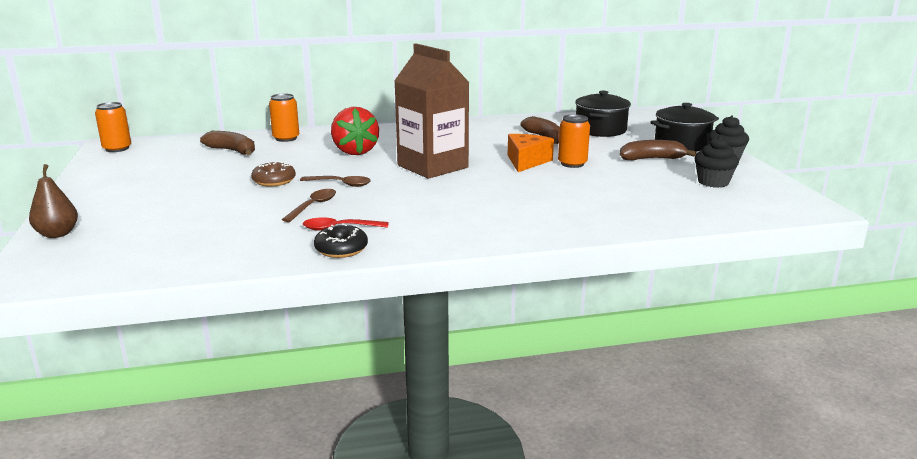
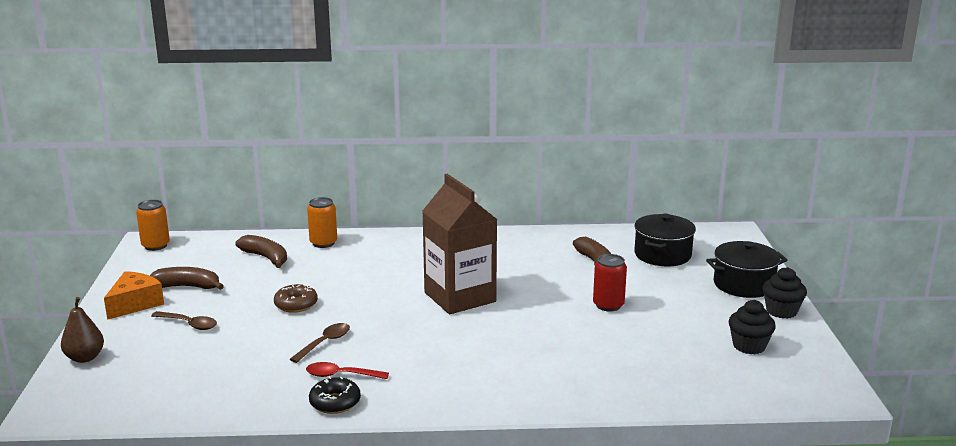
camera: 10 degrees right, 0 degrees up
(341, 184) = (360, 315): brown spoon -> brown spoon (189, 324)
(355, 151) = (387, 268): red strawberry -> none
(526, 161) = (560, 298): orange cheese -> orange cheese (135, 304)
(572, 164) = (608, 305): orange can -> red can
(652, 159) = (698, 305): brown banana -> brown banana (187, 287)

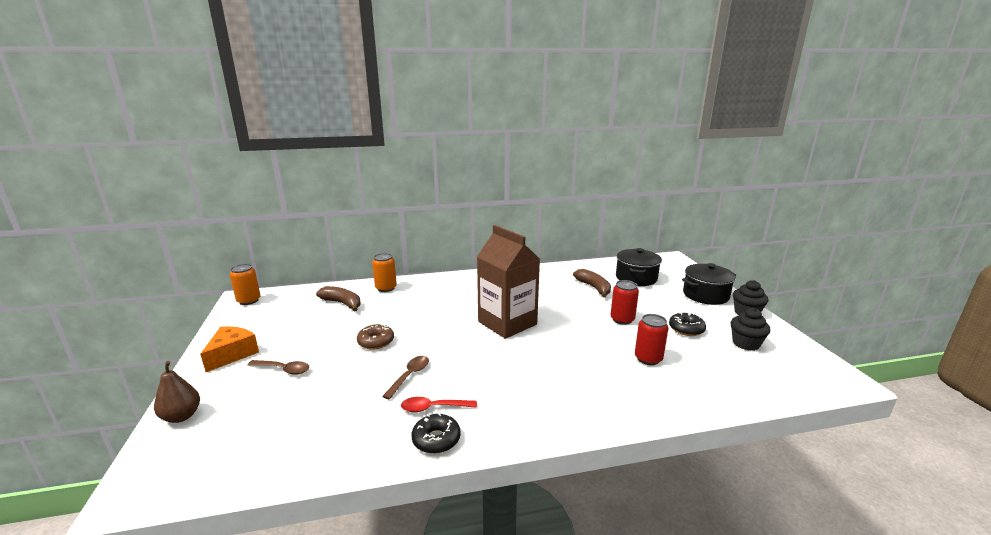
camera: 10 degrees left, 0 degrees up
(187, 287) = (278, 334): brown banana -> none
(612, 351) = (648, 358): none -> red can
(684, 323) = (686, 329): none -> black donut

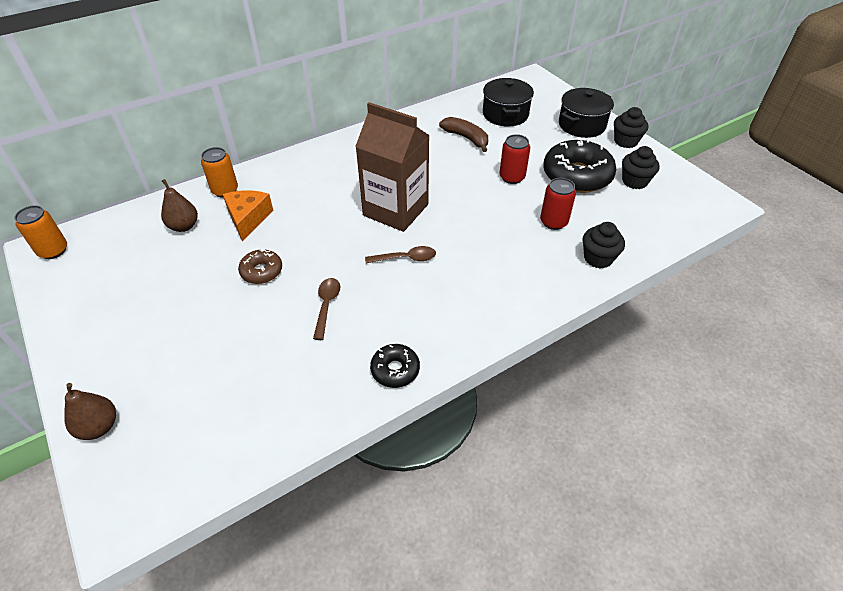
camera: 20 degrees left, 25 degrees up
(232, 354) = (95, 333): orange cheese -> orange cheese (248, 219)
(283, 369) = (176, 336): brown spoon -> brown spoon (406, 258)
(342, 303) = (184, 226): brown banana -> brown pear
(433, 408) = (373, 336): red spoon -> none
(683, 396) = (598, 258): none -> black cupcake
(686, 329) = (577, 175): black donut -> black donut, size x1.94

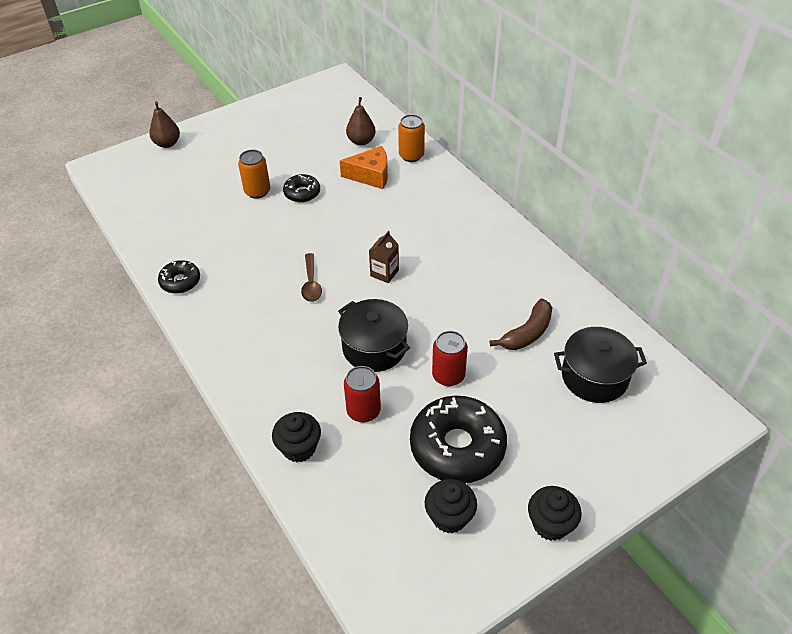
camera: 90 degrees right, 0 degrees up
(53, 250) = (334, 85): orange can -> orange can (257, 191)
(261, 271) = (302, 193): brown donut -> black donut
(326, 305) = (257, 235): brown spoon -> none
(395, 210) = (384, 273): brown carton -> brown carton, size x0.41
(582, 125) = (585, 470): black pot -> black pot (374, 348)

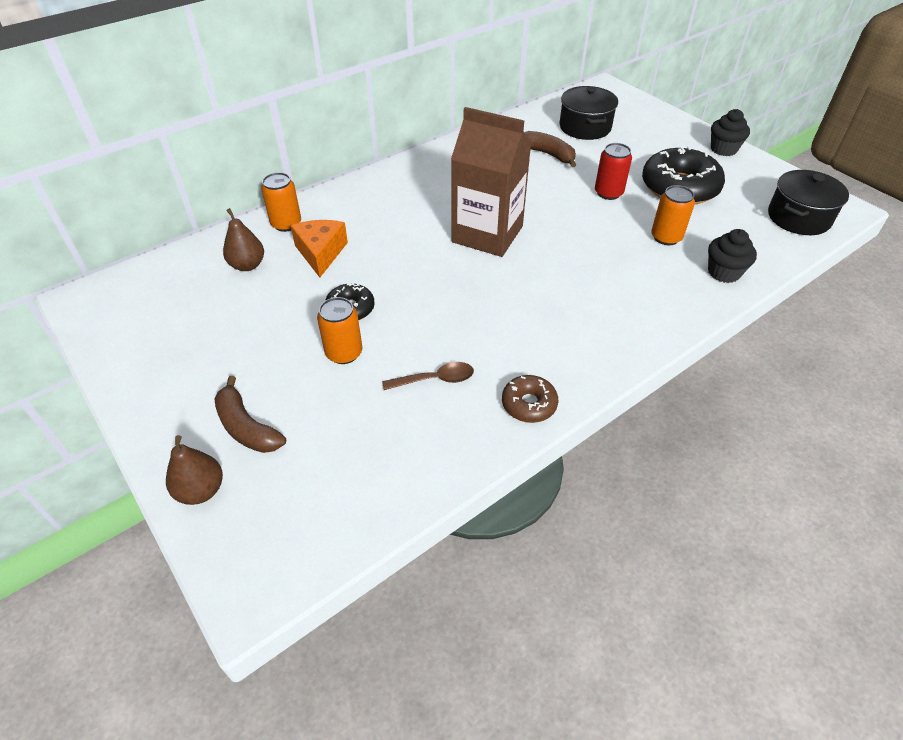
camera: 95 degrees left, 0 degrees up
(180, 281) = (529, 404): black donut -> brown donut
(206, 155) = (247, 427): none -> brown banana
(311, 283) = (511, 285): brown spoon -> brown spoon (435, 379)
(363, 411) = (666, 237): red can -> orange can
(374, 348) = (590, 235): black pot -> black pot (799, 217)
(384, 273) = (487, 234): brown carton -> brown carton, size x2.42
(449, 517) = (743, 190): black cupcake -> none

